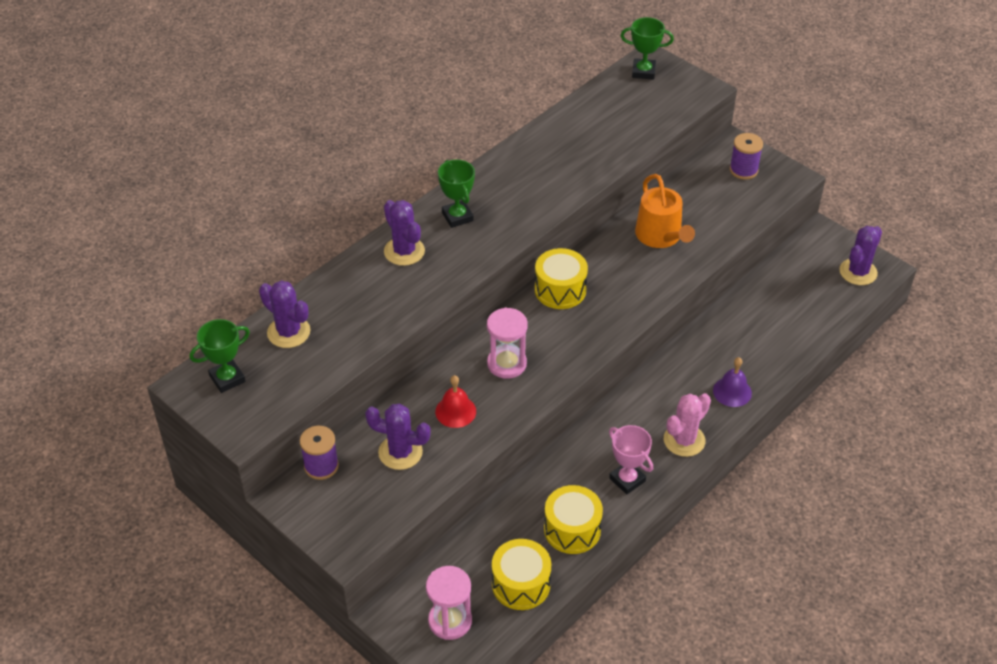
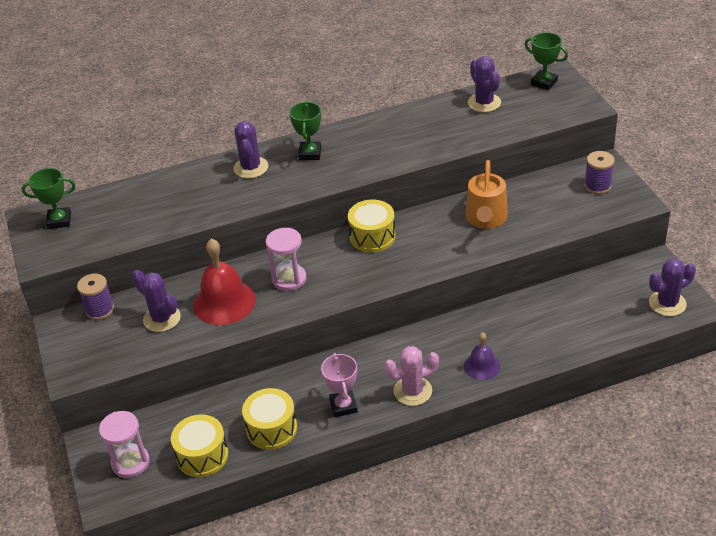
camera: 30 degrees right, 5 degrees down
(288, 332) = (125, 201): purple cactus -> purple cactus (484, 103)
(455, 411) = (224, 302): red bell -> red bell, size x1.76

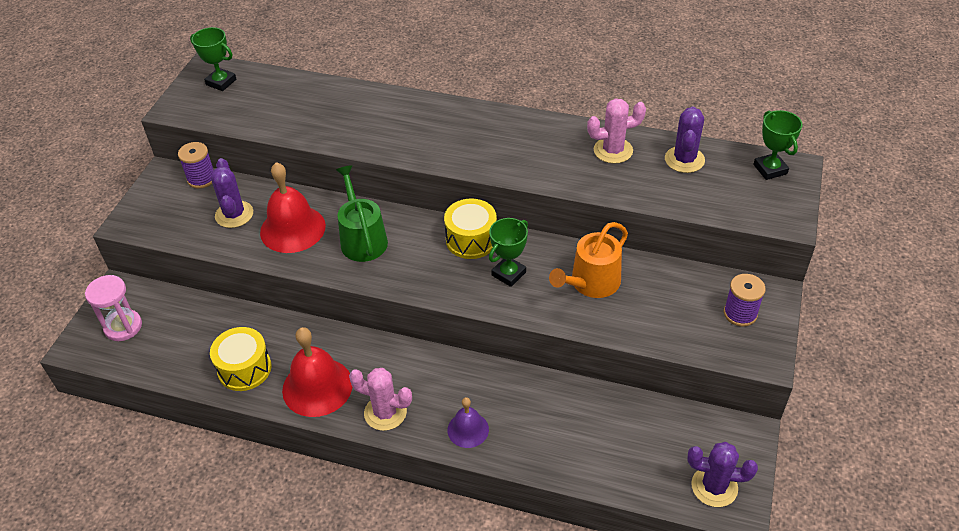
camera: 35 degrees right, 5 degrees up
(202, 456) = (174, 356): yellow drum -> none
(251, 168) = (408, 114): purple cactus -> none
(289, 279) = (362, 239): pink hourglass -> green watering can
(310, 153) = (470, 126): green trophy -> green trophy (508, 274)
(343, 406) = (317, 387): pink trophy -> red bell
(430, 120) = (613, 150): none -> pink cactus

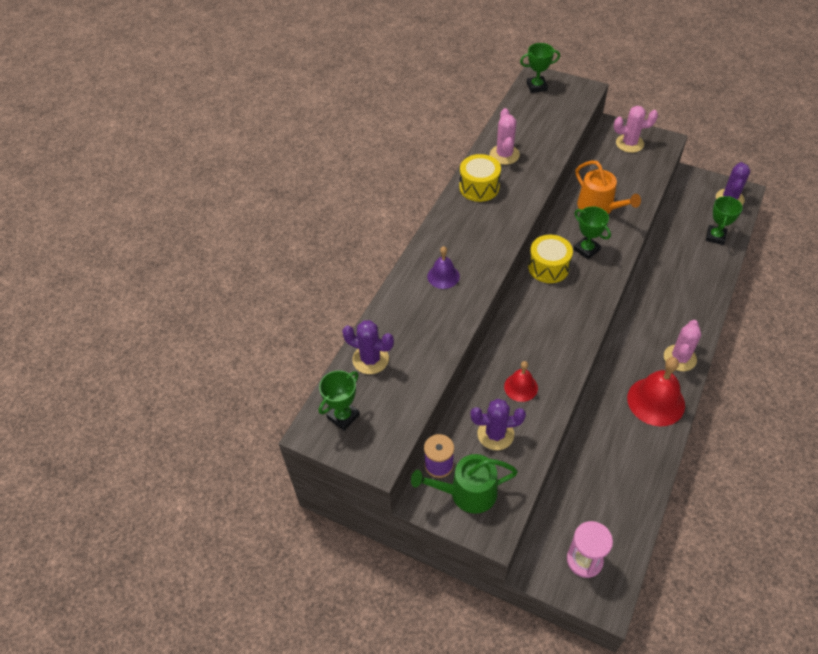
camera: 80 degrees left, 5 degrees up
(244, 369) = (637, 454): yellow drum -> yellow drum (479, 187)
(292, 229) = (521, 387): red bell -> red bell, size x0.57
(362, 239) = (539, 337): green watering can -> green watering can (467, 493)
(468, 429) = (693, 311): purple bell -> purple bell (443, 276)
(620, 462) = (715, 237): none -> green trophy
(684, 160) = (520, 122): purple cactus -> purple cactus (370, 359)
(740, 313) = (629, 143): purple spool -> pink cactus

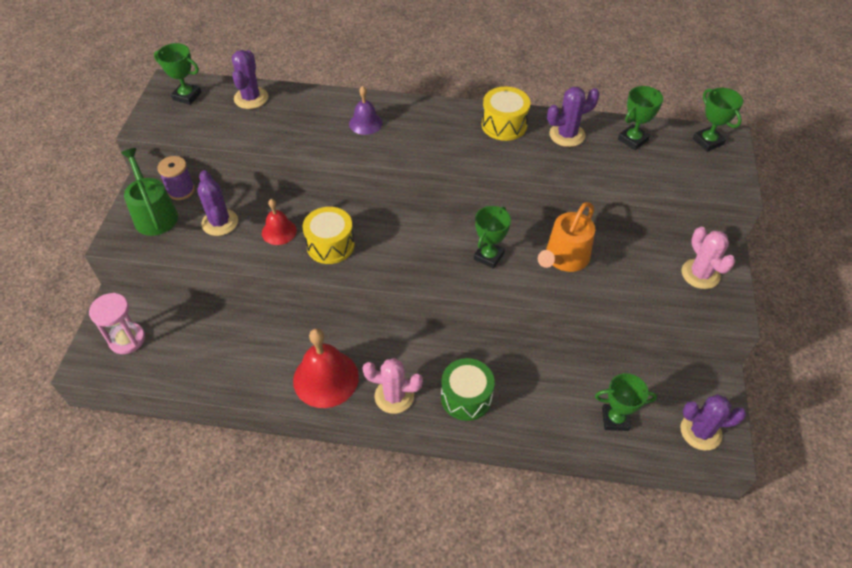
camera: 70 degrees right, 0 degrees up
(504, 155) = (567, 135): pink cactus -> purple cactus
(522, 122) = (633, 140): none -> green trophy
(548, 267) = (447, 227): yellow drum -> yellow drum (330, 245)
(686, 313) = (466, 397): none -> green drum

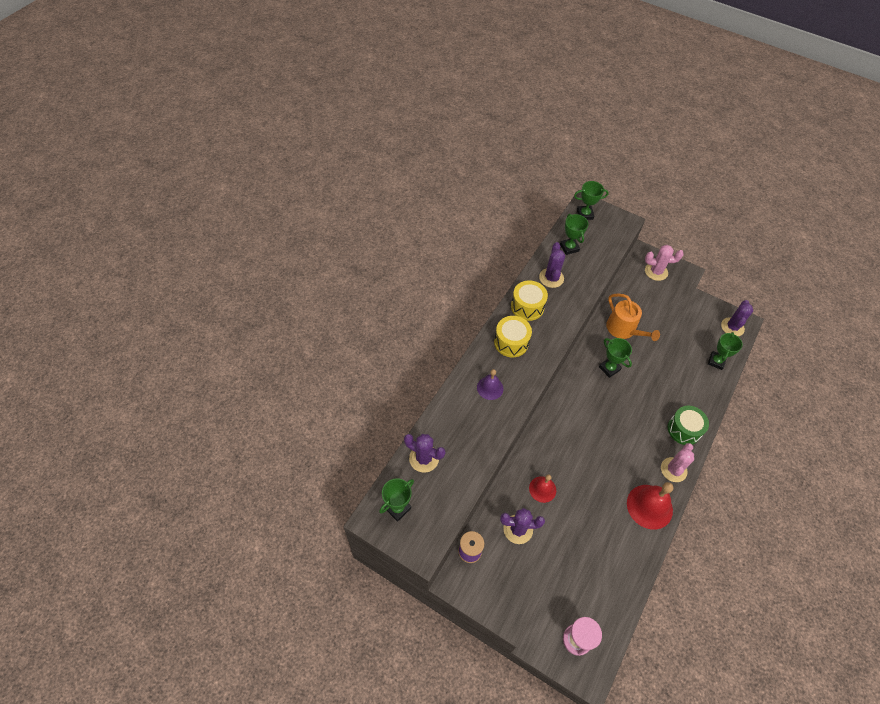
camera: 70 degrees left, 5 degrees up
(154, 214) = (490, 579): green watering can -> none
(330, 245) = (568, 458): yellow drum -> yellow drum (511, 342)

